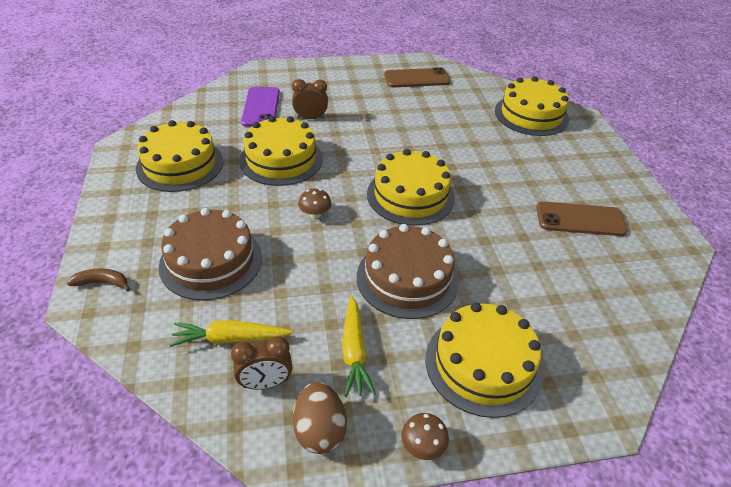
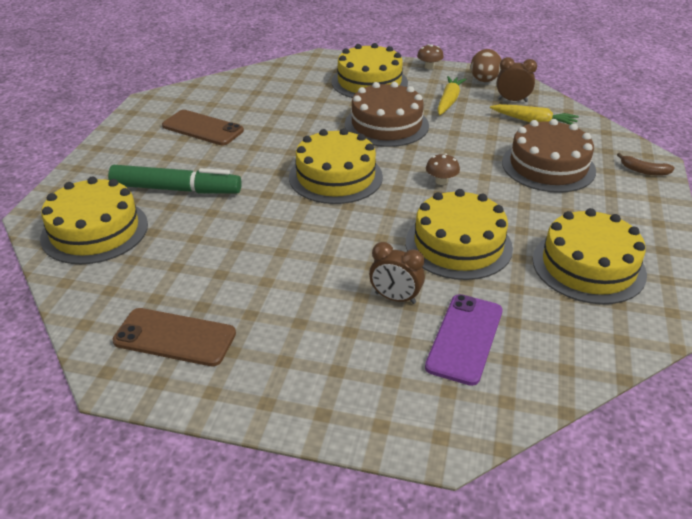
camera: 155 degrees left, 5 degrees down
(520, 153) = (176, 189): none -> green marker

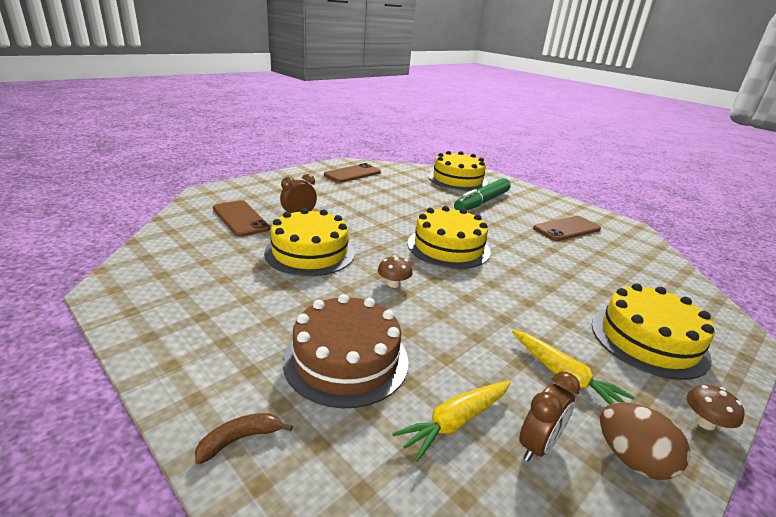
camera: 120 degrees right, 10 degrees down
(386, 125) = (523, 303): brown cake -> none
(464, 338) = (240, 219): purple phone -> brown phone
(588, 266) = (206, 286): yellow cake -> none

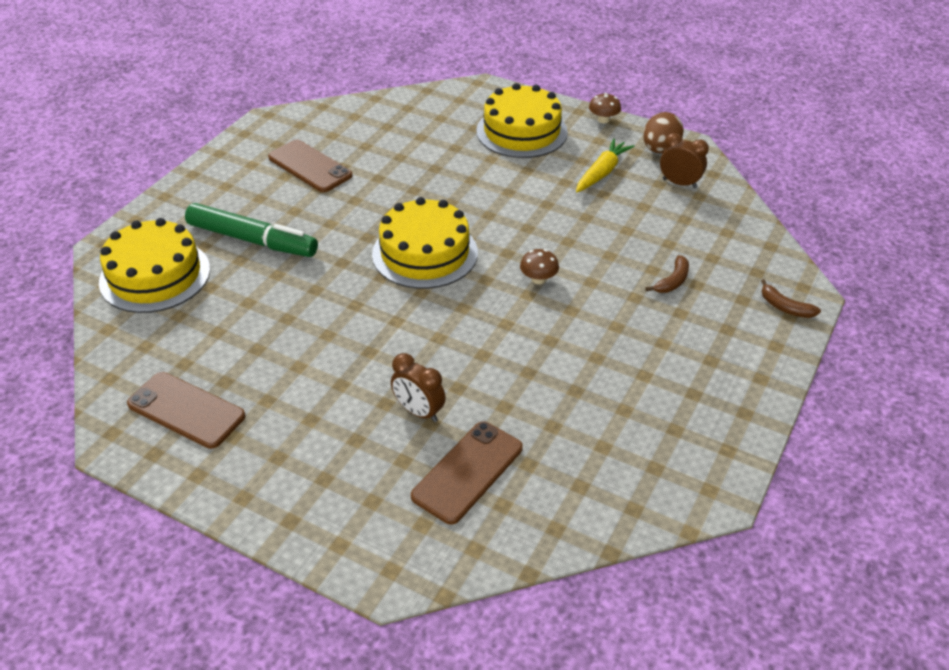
camera: 105 degrees left, 15 degrees up
(310, 252) = (517, 362): yellow cake -> none
(346, 359) = (672, 281): brown cake -> brown banana
(455, 422) = (689, 217): yellow carrot -> none

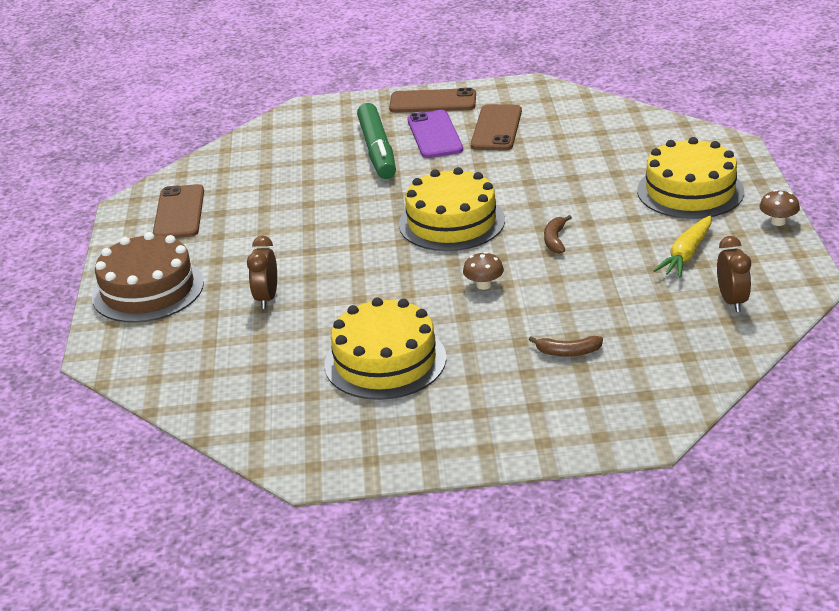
camera: 60 degrees right, 10 degrees down
(155, 275) = (295, 137): yellow cake -> yellow cake (385, 361)
(273, 200) = (434, 135): none -> purple phone
(307, 491) = (148, 290): none -> brown cake
(467, 472) = (225, 344): brown phone -> brown phone (433, 102)
(602, 172) = (686, 255): yellow carrot -> yellow carrot turned 120 degrees clockwise
(660, 149) = (775, 270): brown egg -> none
(785, 307) = (609, 429): brown banana -> brown banana (555, 240)

